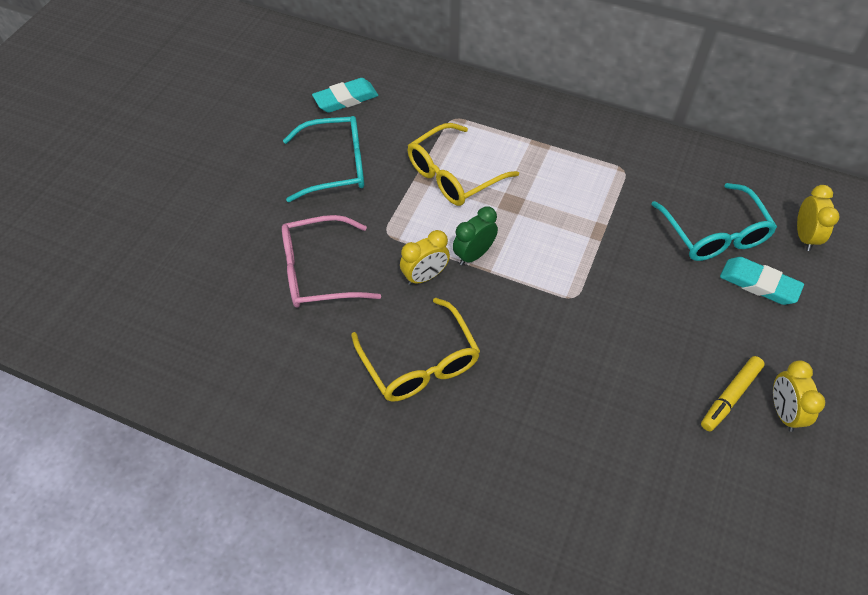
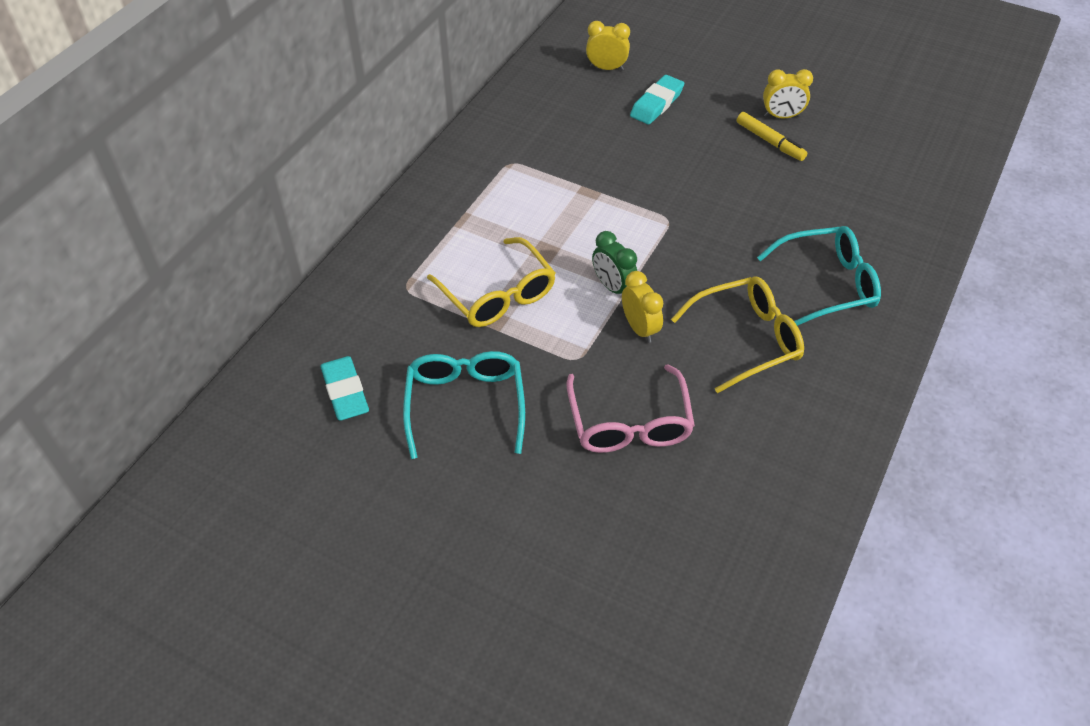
camera: 85 degrees left, 5 degrees down
(713, 233) = (598, 119): turquoise glasses -> turquoise glasses (826, 284)

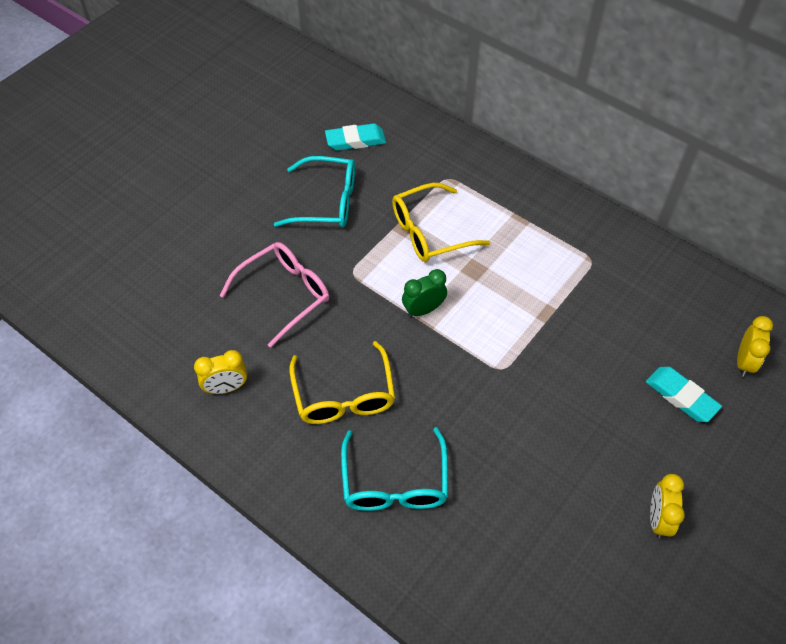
camera: 100 degrees right, 5 degrees up
(629, 422) = (283, 295): pink glasses -> pink glasses turned 135 degrees clockwise
(640, 329) = (373, 320): yellow clock -> yellow clock (226, 387)
(770, 141) = (613, 493): yellow marker -> none

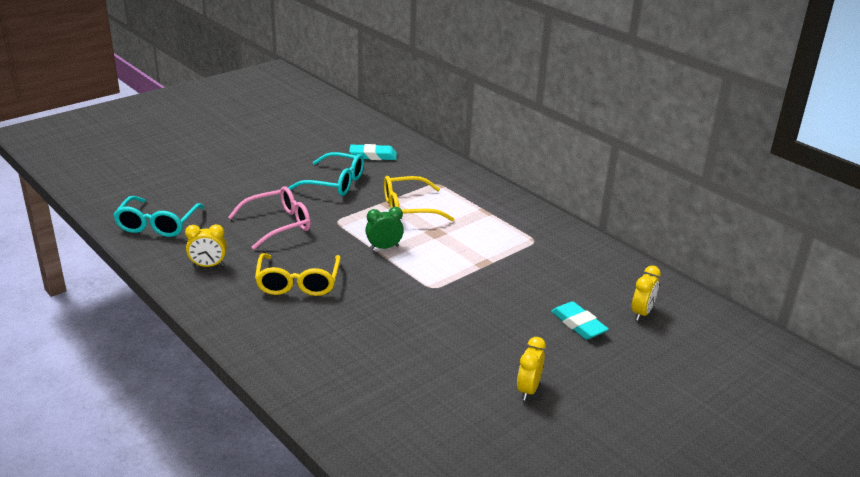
camera: 10 degrees right, 25 degrees down
(394, 481) = (316, 334): turquoise glasses -> turquoise glasses (158, 224)

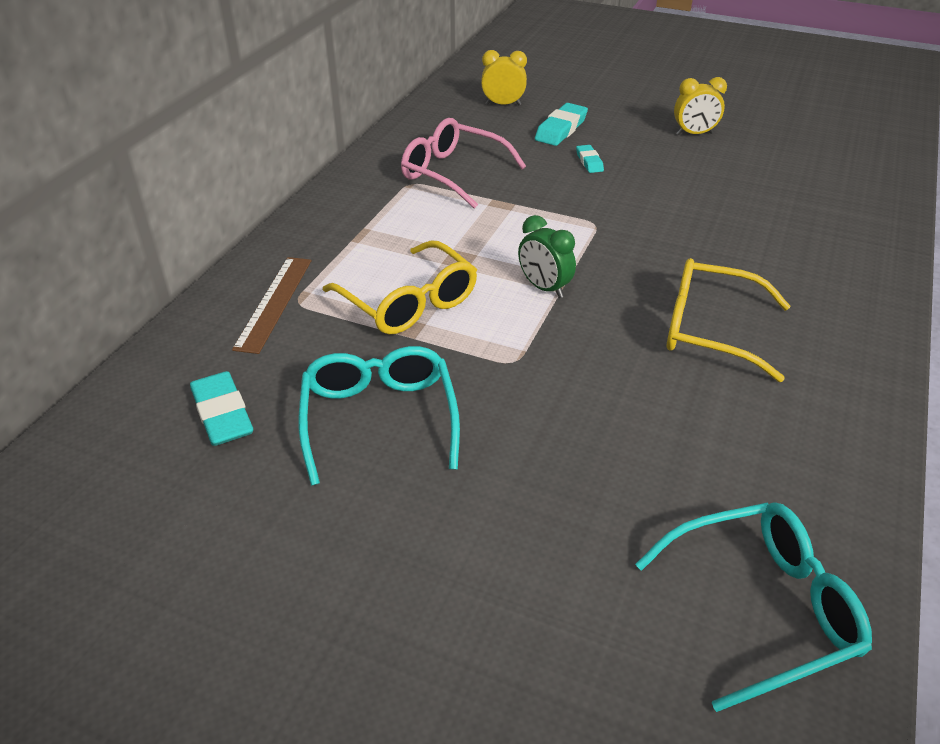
camera: 115 degrees left, 10 degrees up
(208, 265) = (787, 446): yellow clock -> none
(277, 225) = (590, 425): pink glasses -> pink glasses (454, 173)
(298, 282) = (711, 330): yellow glasses -> yellow glasses turned 135 degrees counterclockwise
(440, 178) = (274, 303): none -> brown ruler
(515, 317) = (589, 162): none -> turquoise eraser

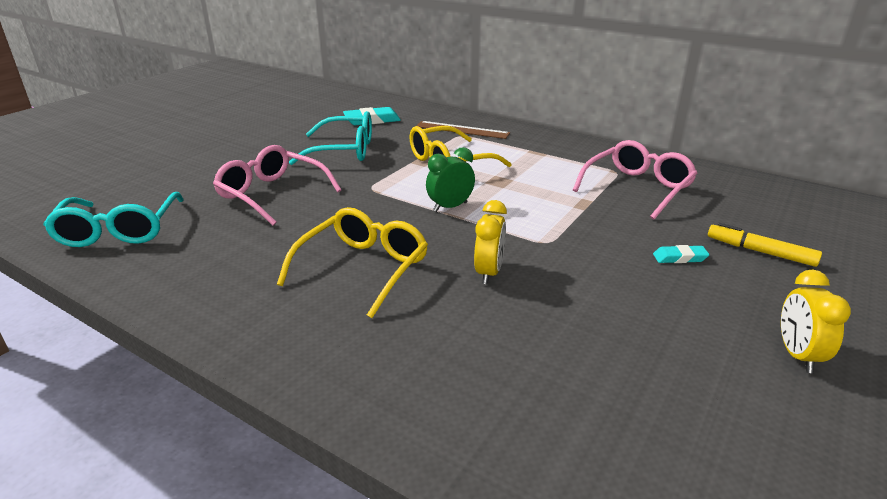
camera: 100 degrees right, 10 degrees down
(503, 104) = (812, 225): yellow clock -> yellow clock (489, 273)
(561, 129) = (760, 252): turquoise eraser -> yellow marker
(570, 458) = (273, 194): none -> pink glasses

